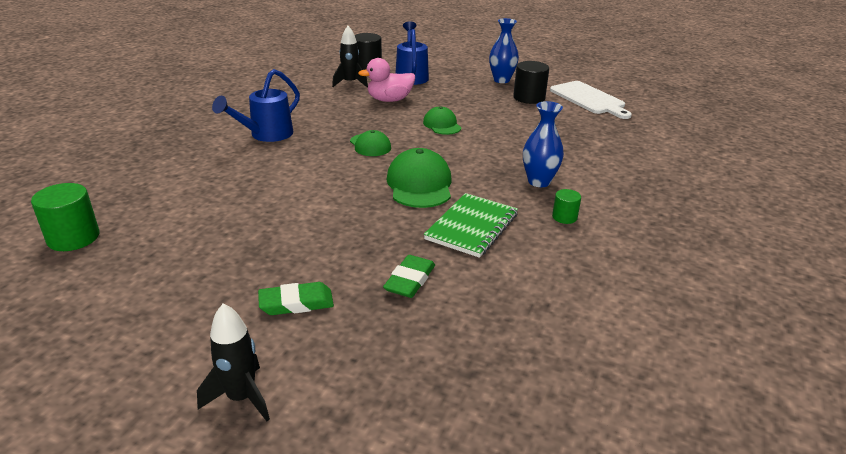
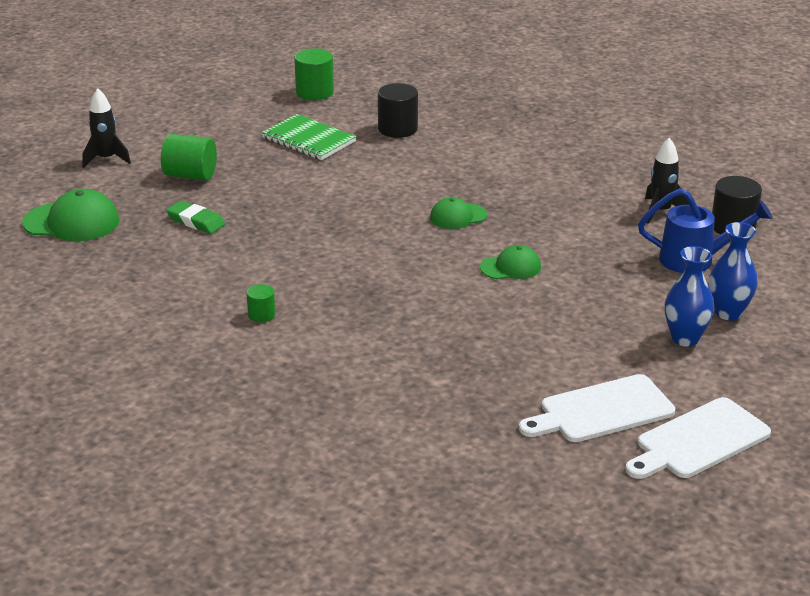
camera: 100 degrees right, 0 degrees up
(266, 135) = (494, 159): blue watering can -> none
(296, 303) = (190, 175): green eraser -> green cylinder
(389, 100) = (597, 236): pink duck -> none
(419, 184) = (357, 239): green cap -> green cap (72, 222)
(472, 227) = (264, 259): green notebook -> green notebook (309, 140)
(529, 98) = (607, 352): black cylinder -> black cylinder (397, 129)
(539, 181) = (342, 313): blue vase -> blue vase (728, 313)
(595, 79) = (699, 441): none -> white cutting board

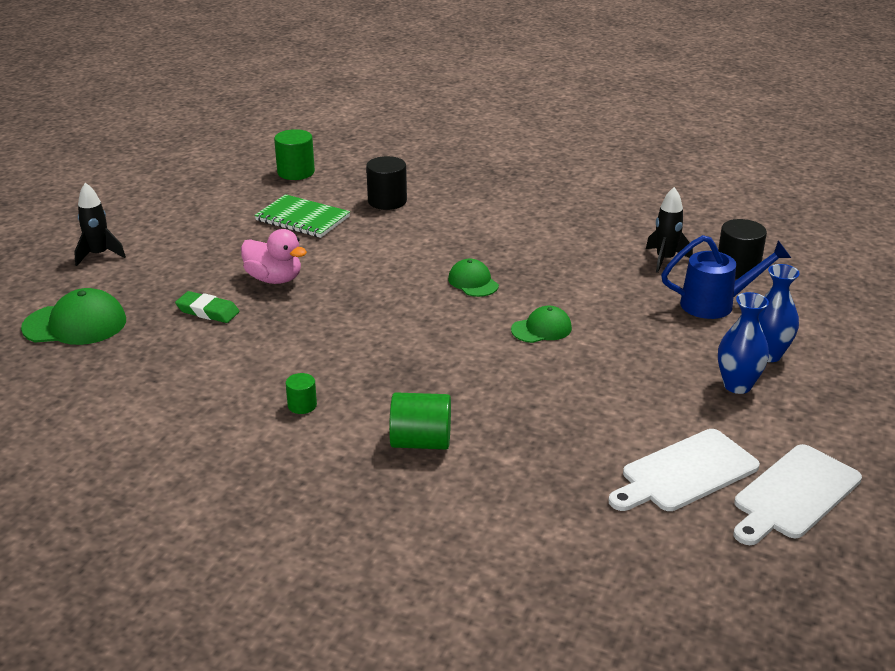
camera: 10 degrees left, 0 degrees up
(190, 175) = (191, 264): green cylinder -> green cylinder (421, 442)
(266, 196) = (274, 279): none -> pink duck
(458, 216) = (473, 282): green cap -> green cap turned 90 degrees clockwise

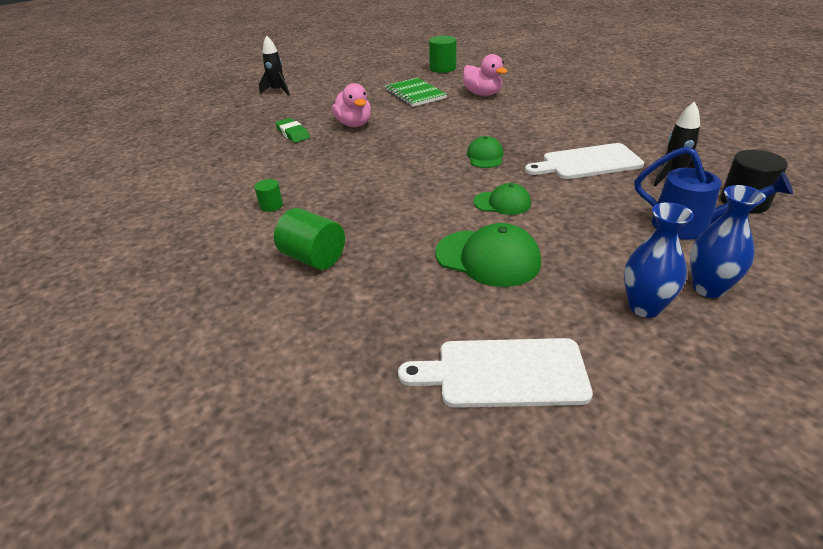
camera: 35 degrees right, 5 degrees up
(75, 324) = (217, 123): green cap -> green cap (488, 258)
(387, 201) = (482, 94): black cylinder -> pink duck
(794, 494) = (605, 451): white cutting board -> white cutting board (587, 163)

